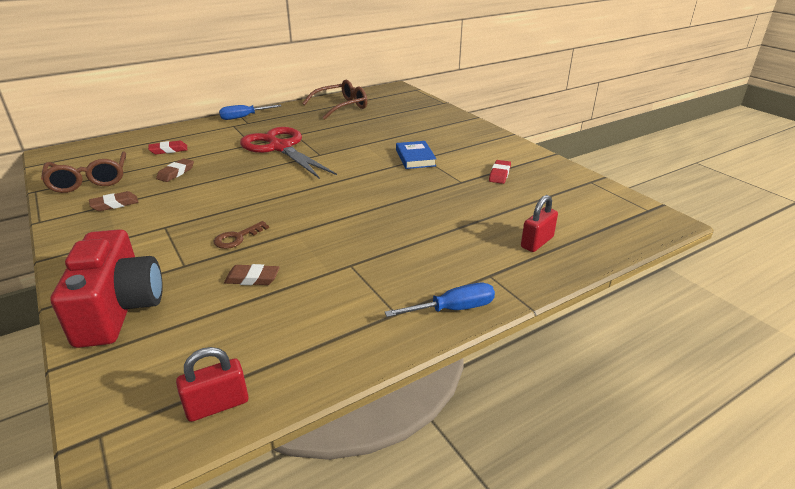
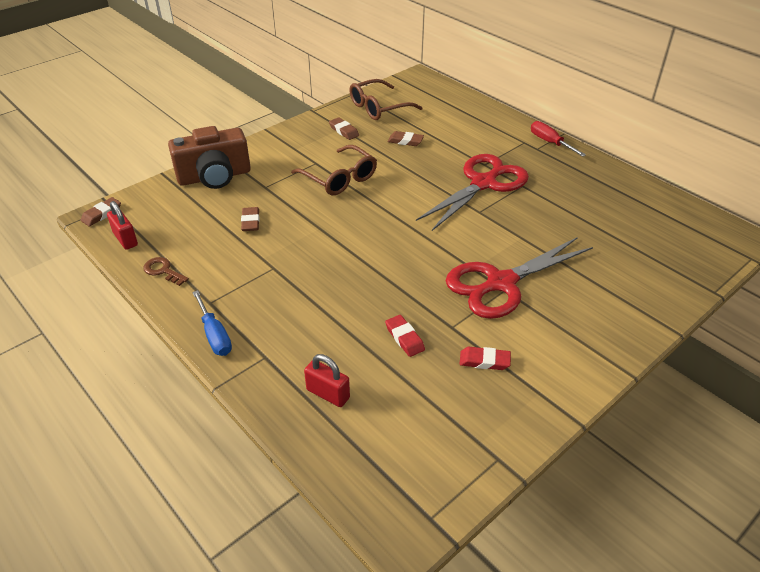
camera: 80 degrees right, 10 degrees up
(118, 446) = (101, 214): none -> brown eraser
(119, 309) = (214, 177): red camera -> brown camera
(168, 150) = (448, 124): red eraser -> red eraser (404, 338)
(237, 238) = (305, 200): brown key -> brown key (163, 271)
(244, 117) = (550, 142): blue screwdriver -> red screwdriver
(341, 107) = (628, 201): brown glasses -> brown glasses (339, 178)
(415, 158) = (501, 283): blue book -> red scissors

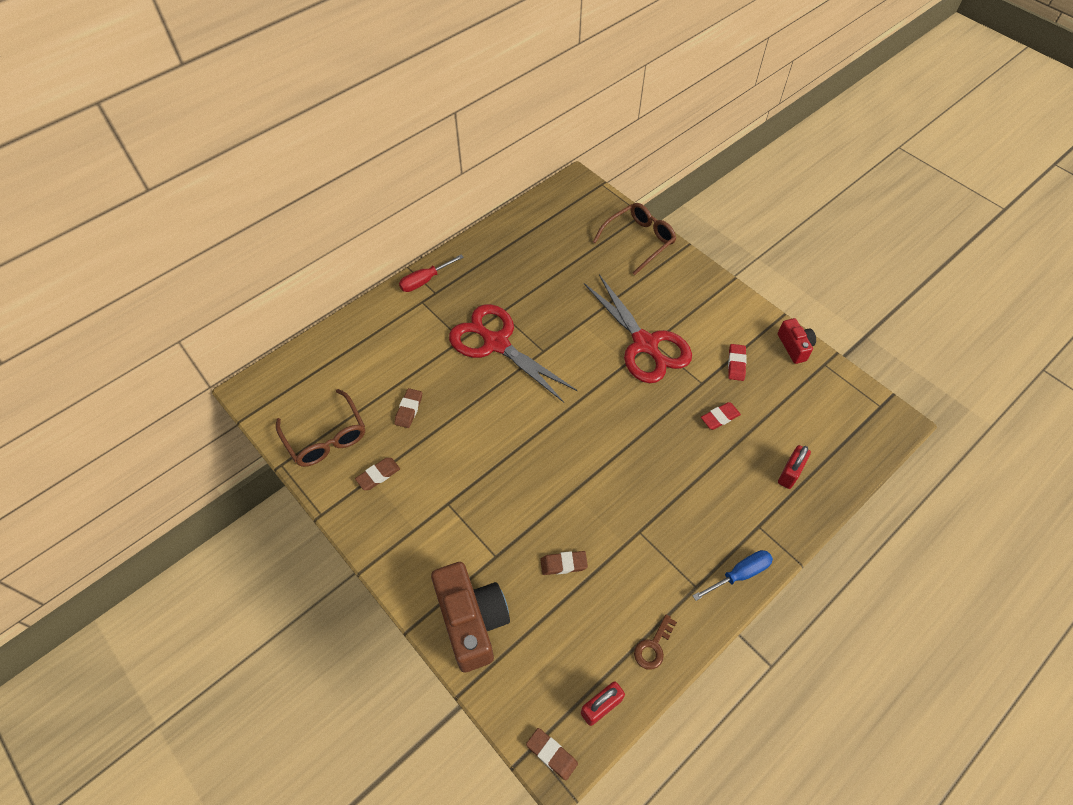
camera: 90 degrees left, 15 degrees up
(339, 178) = (482, 476): brown glasses -> brown glasses (638, 241)
(523, 427) = (794, 346): none -> red camera

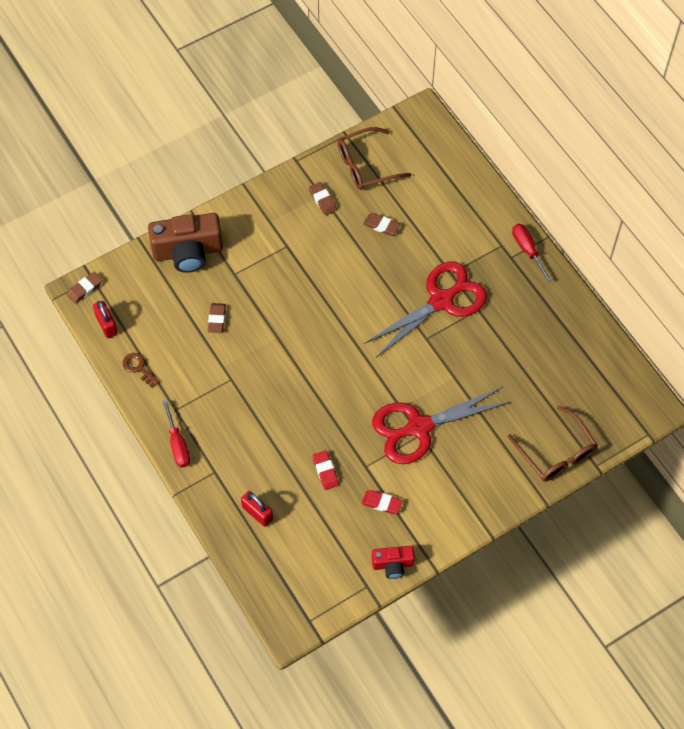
camera: 100 degrees right, 5 degrees up
(739, 574) = (177, 444): blue screwdriver -> red screwdriver

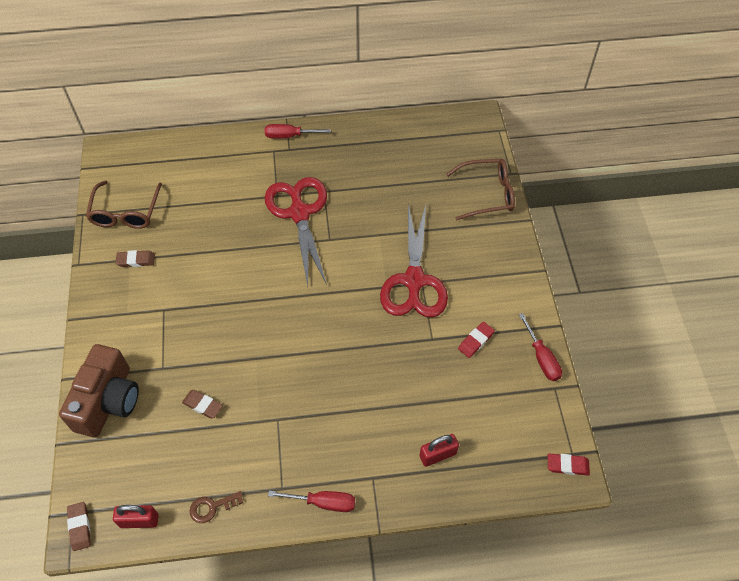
camera: 65 degrees left, 5 degrees down
(325, 471) = (421, 375): red eraser -> red eraser (567, 465)
(381, 226) = (195, 226): brown eraser -> none
(393, 565) = (541, 357): red camera -> red screwdriver

